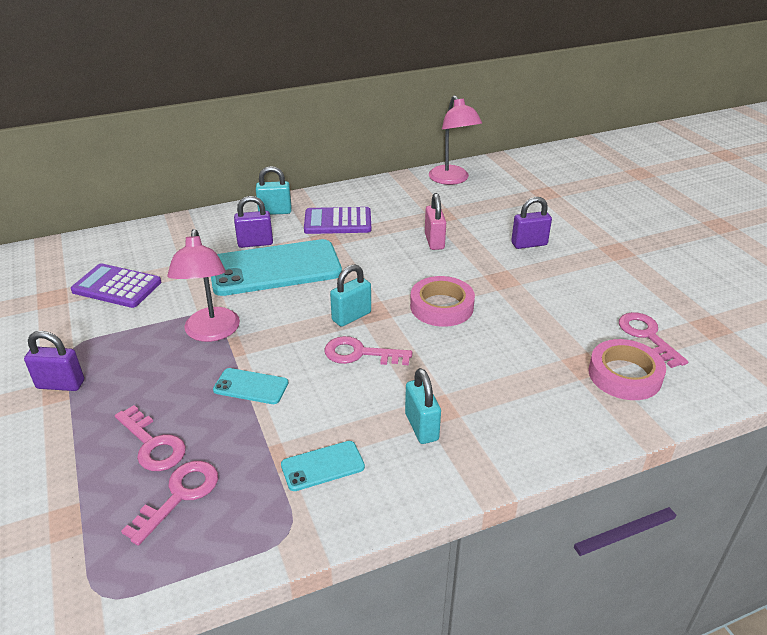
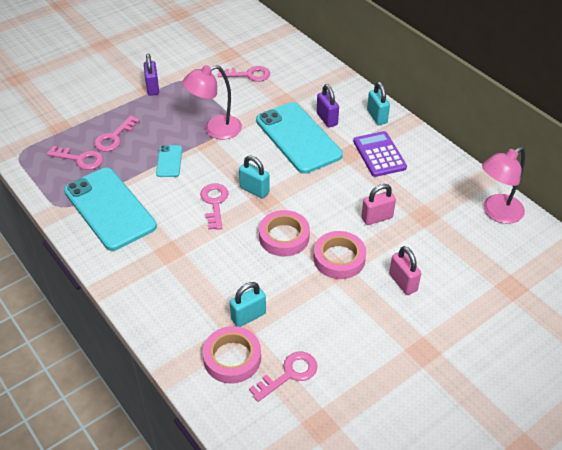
camera: 75 degrees right, 10 degrees up
(117, 287) = (248, 75): purple calculator -> pink key
(322, 466) = (109, 208): turquoise phone -> turquoise phone, size x2.24
(421, 427) = (150, 247): turquoise padlock -> turquoise padlock (248, 316)
(486, 275) = (339, 258): none -> pink tape
(529, 244) = (403, 282): purple padlock -> pink padlock

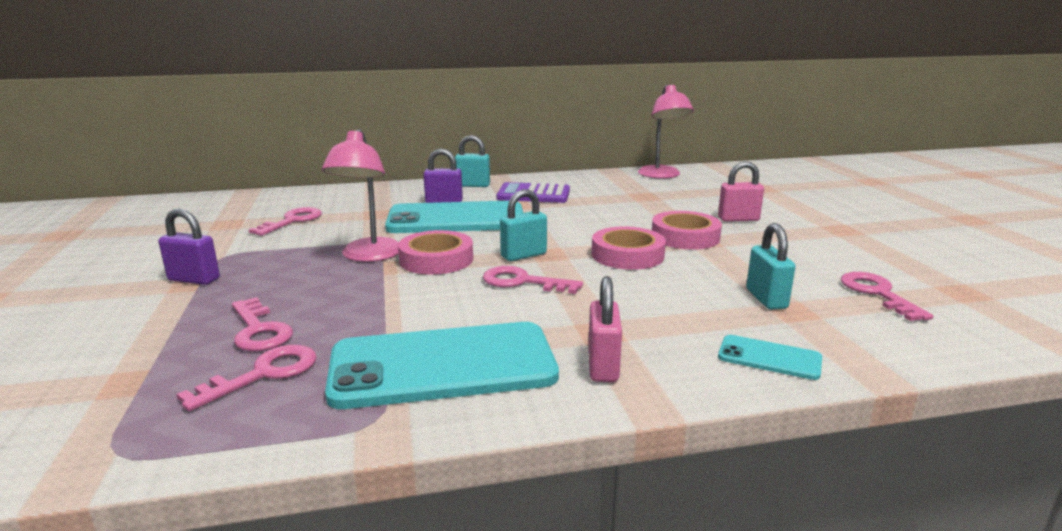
camera: 65 degrees left, 25 degrees down
(169, 161) = (390, 296): turquoise phone -> turquoise phone (769, 358)
(232, 358) = (846, 323): pink tape -> pink tape (436, 259)
(377, 218) = (632, 212): pink padlock -> pink padlock (603, 366)

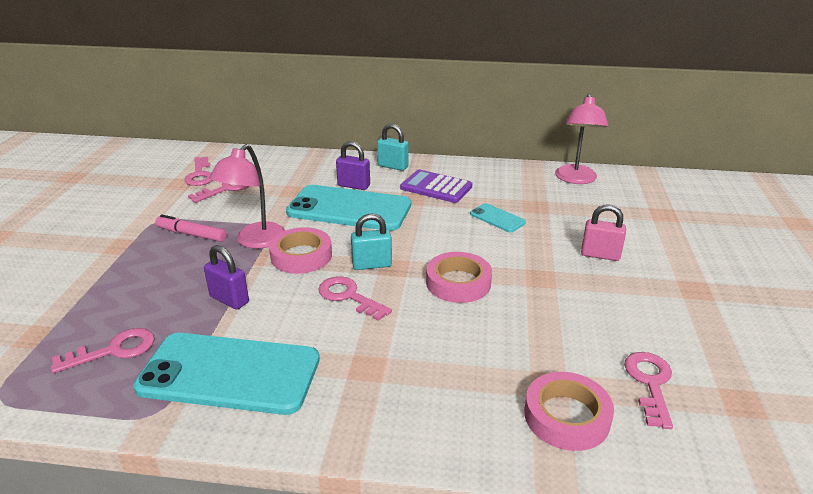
camera: 20 degrees right, 10 degrees up
(194, 279) = (125, 243): purple padlock -> purple padlock (229, 300)
(259, 330) = (135, 306): pink key -> pink key (200, 175)
(281, 261) = (192, 234): none -> pink marker
(603, 366) = (341, 406): pink padlock -> none
(685, 237) = (528, 269): pink tape -> pink tape (566, 416)
(766, 299) = (536, 364): turquoise padlock -> none
(769, 358) = (479, 433): turquoise phone -> turquoise phone (497, 218)

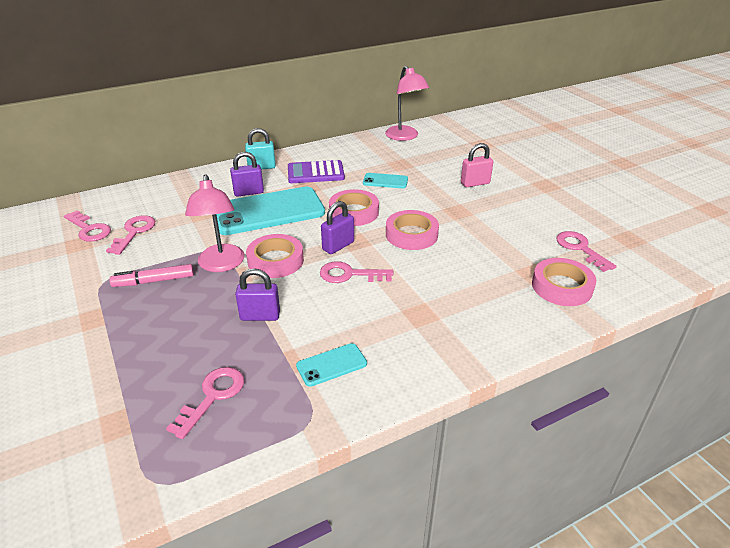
camera: 35 degrees left, 5 degrees up
(229, 373) = (331, 365): turquoise phone -> turquoise phone, size x0.45
(372, 265) = (338, 246): turquoise padlock -> purple padlock
(427, 238) = (354, 212): none -> pink tape

